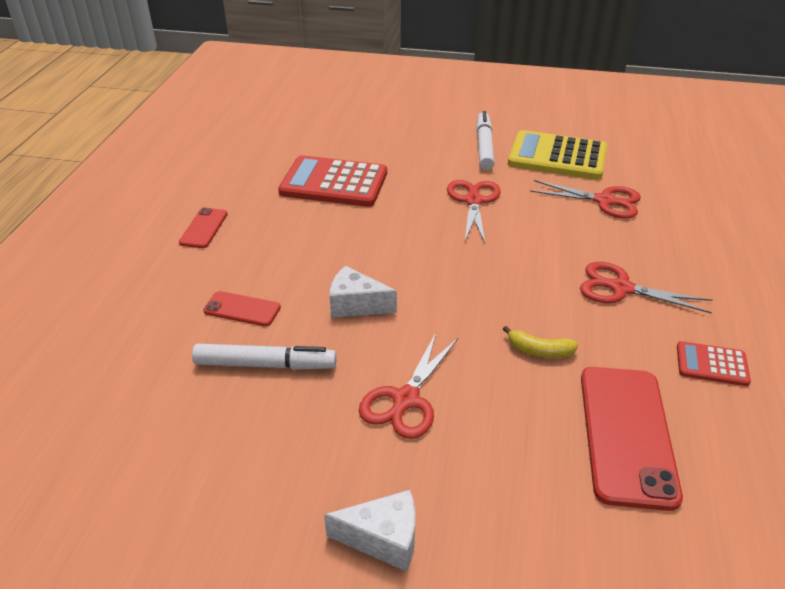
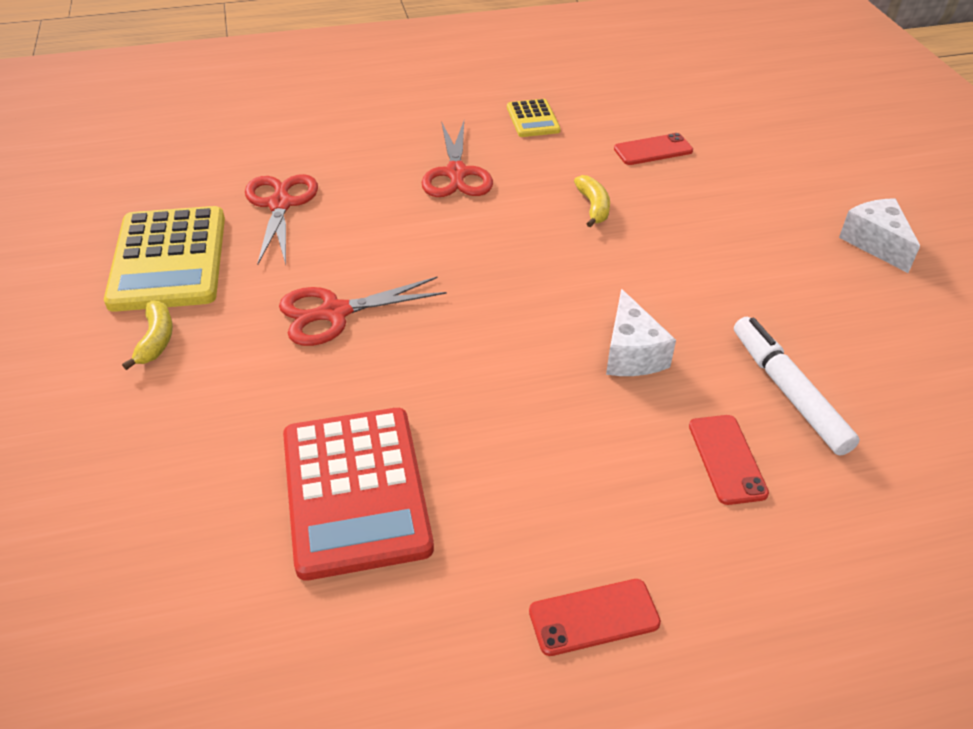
camera: 115 degrees left, 5 degrees up
(406, 399) = (732, 272): red scissors -> none
(484, 146) = (156, 340): white marker -> yellow banana
(627, 434) = (653, 150): red phone -> red phone, size x0.51
(711, 364) = (533, 119): red calculator -> yellow calculator

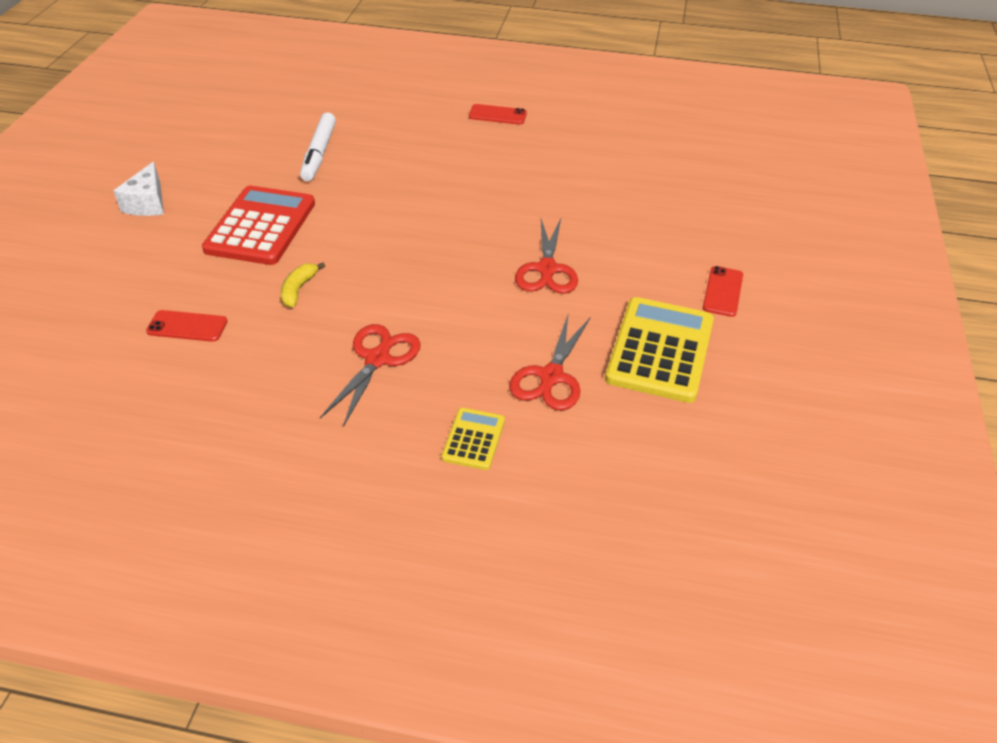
camera: 155 degrees left, 0 degrees up
(156, 340) = (676, 287): yellow banana -> none
(334, 313) = (547, 269): red scissors -> red scissors turned 90 degrees clockwise
(355, 491) = (578, 179): red calculator -> red calculator (261, 226)
(533, 119) = (249, 402): yellow calculator -> yellow calculator (473, 439)
(631, 353) = (380, 192): white cheese -> none
(727, 459) = (384, 140): red phone -> red phone (722, 291)

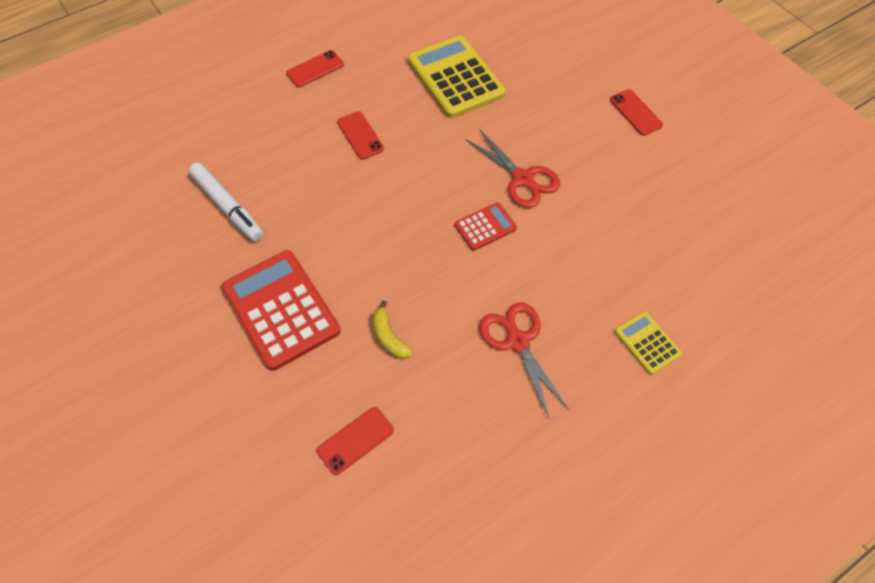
camera: 45 degrees left, 15 degrees up
(147, 203) = (152, 369): white cheese -> none
(467, 169) = (360, 135): none -> red phone
(469, 277) = (485, 227): none -> red calculator
(551, 377) = (628, 258): red scissors -> none
(660, 350) = (657, 185): yellow calculator -> yellow calculator (455, 77)

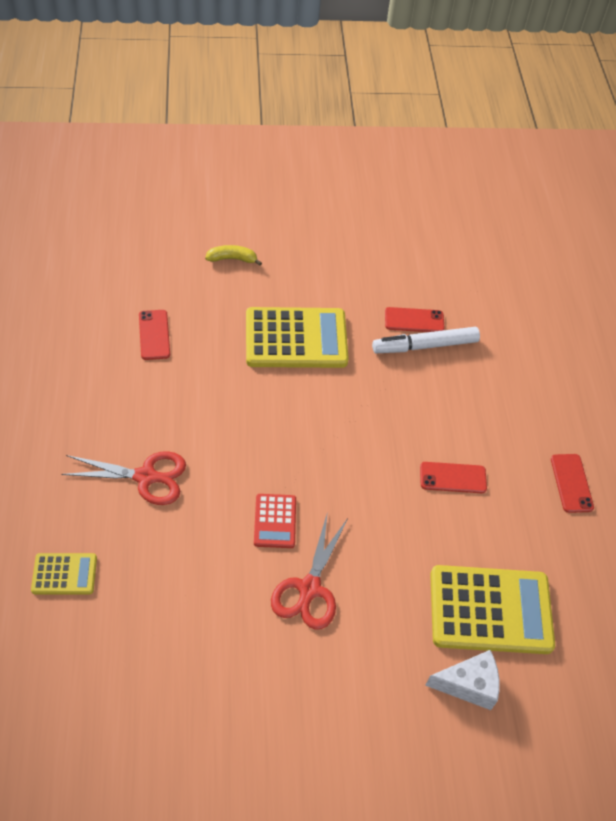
camera: 115 degrees right, 5 degrees down
(281, 309) = (296, 339): red calculator -> yellow calculator
(389, 337) = (219, 393): yellow banana -> yellow banana (232, 259)
(517, 70) = (468, 684): none -> white cheese
(522, 179) = (309, 588): red scissors -> red scissors turned 60 degrees counterclockwise
(635, 112) = (326, 777): red phone -> red phone (414, 320)

